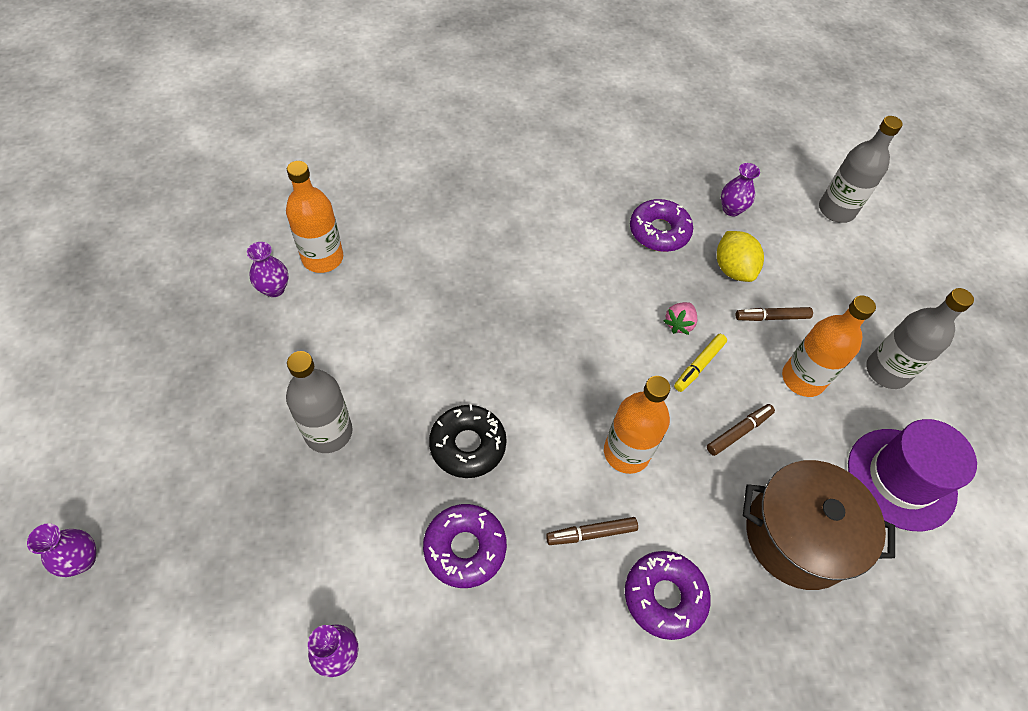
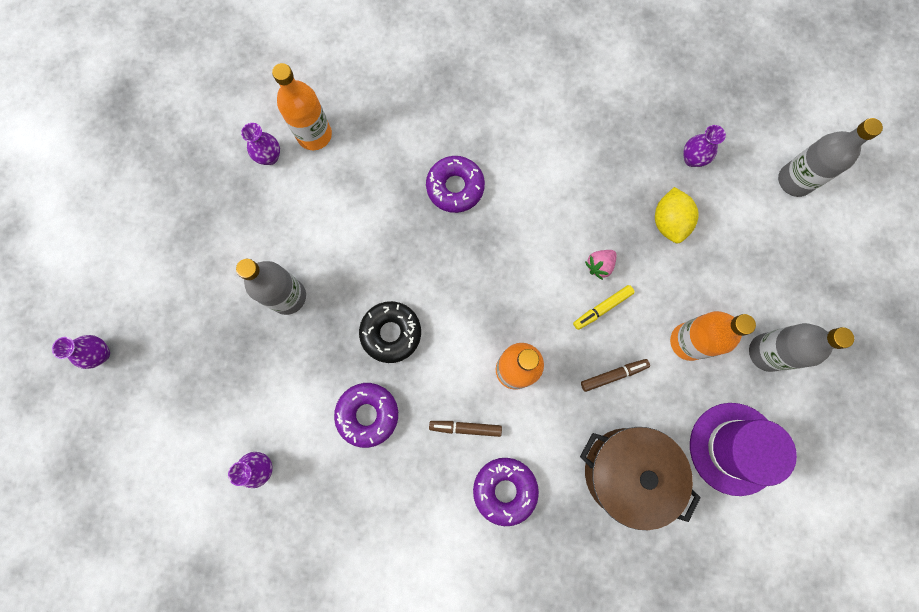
camera: 20 degrees right, 20 degrees up
(659, 231) = (615, 169): purple donut -> purple donut (455, 187)
(771, 317) = (685, 278): brown marker -> none

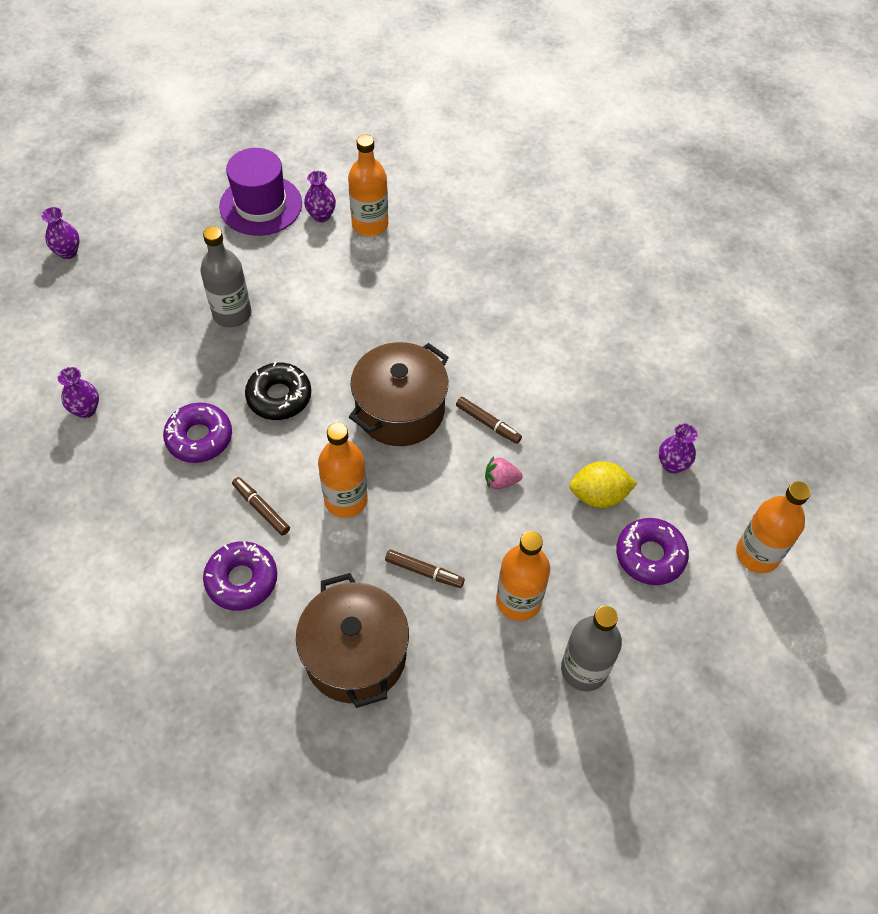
camera: 40 degrees right, 20 degrees down
(455, 187) = (440, 336): purple donut -> purple donut (650, 555)
(484, 270) = (400, 410): none -> brown pot
(551, 229) = (488, 423): none -> brown marker
(602, 308) = (469, 514): yellow marker -> none
(668, 222) = (598, 496): yellow lemon -> yellow lemon turned 45 degrees clockwise
(734, 448) = (471, 721): purple hat -> purple hat (261, 205)
(794, 180) = (757, 554): grey bottle -> orange bottle

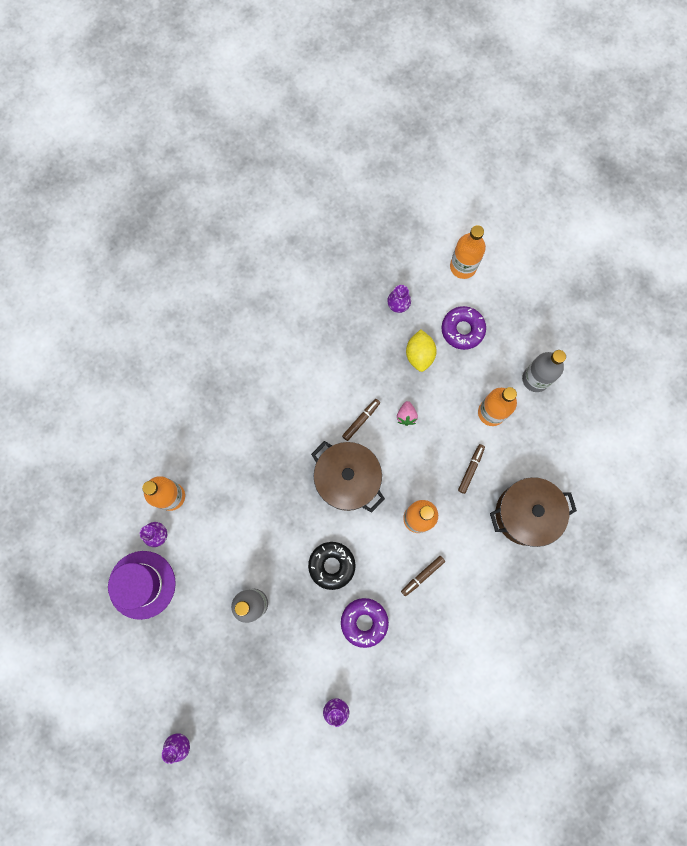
camera: 85 degrees left, 20 degrees up
(242, 580) = (474, 587): purple donut -> none

